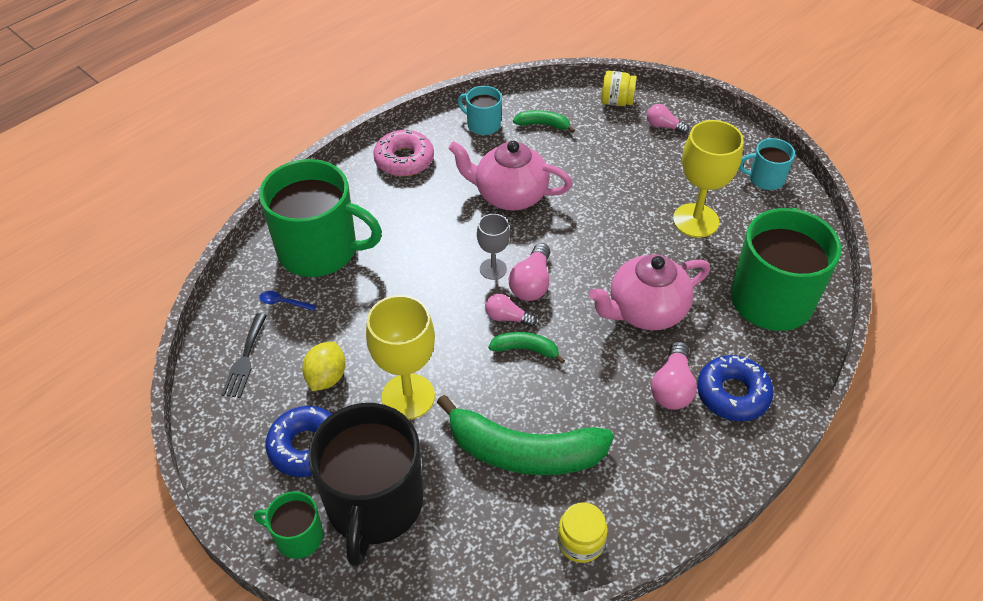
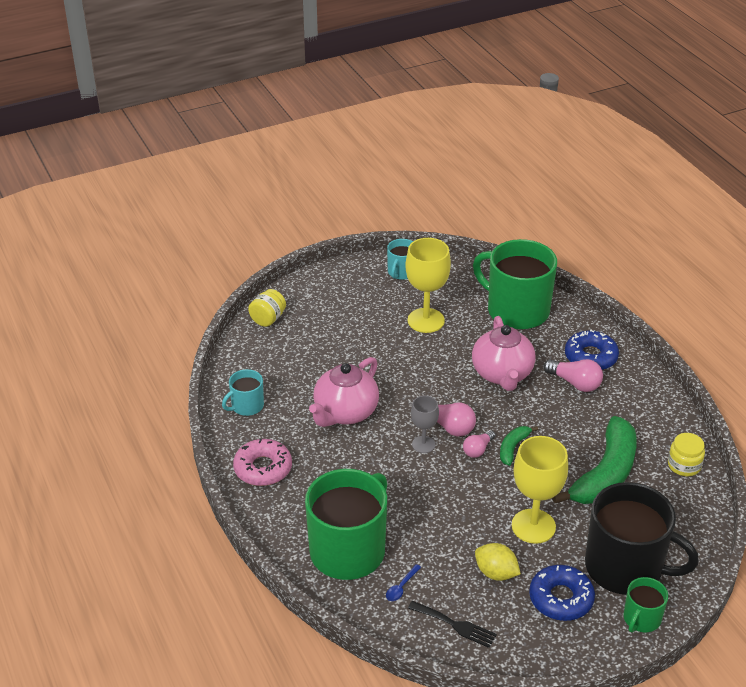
camera: 70 degrees left, 10 degrees down
(543, 125) = (270, 369): green banana -> none
(663, 126) = (314, 303): pink light bulb -> none

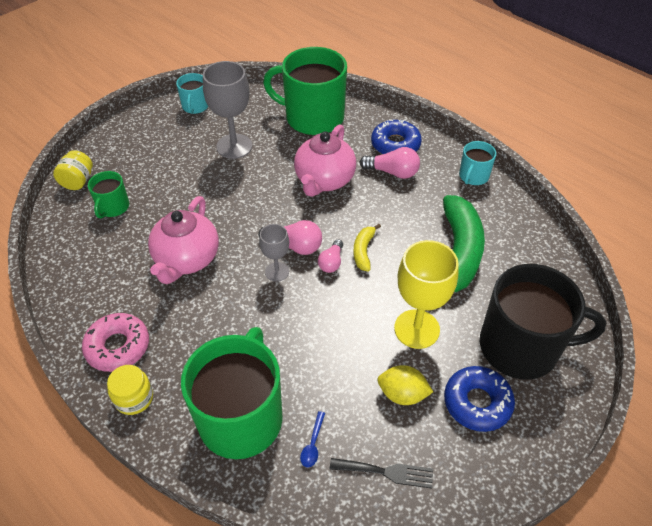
camera: 20 degrees left, 10 degrees up
(246, 406) = (80, 280): turquoise mug -> turquoise mug (473, 176)
(426, 320) = (234, 146): yellow goblet -> grey goblet
(502, 374) = (324, 180): pink teapot -> pink teapot turned 45 degrees clockwise
(513, 448) = (363, 251): green banana -> yellow banana
(641, 619) = (561, 400): green mug -> green mug (113, 207)
(684, 465) = (521, 225): yellow jar -> yellow jar (134, 398)

